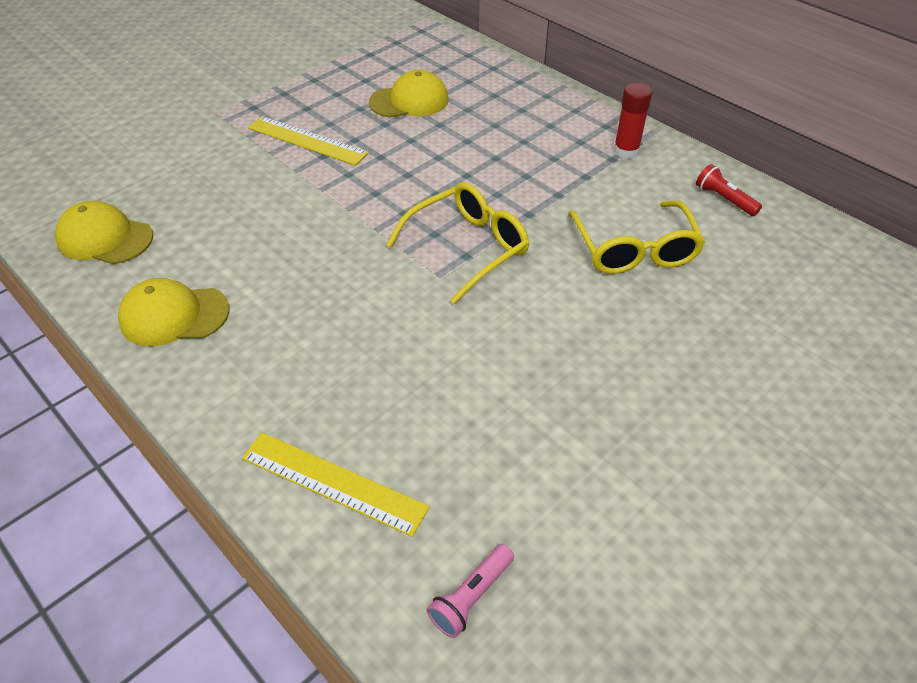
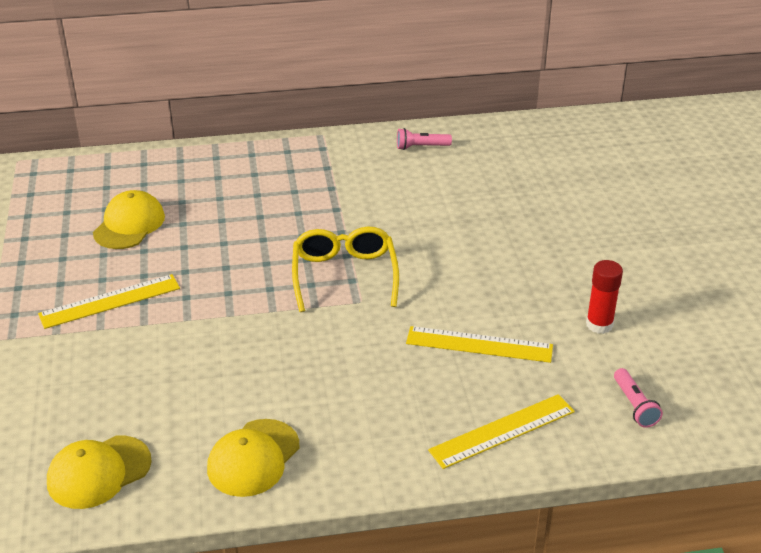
camera: 55 degrees left, 10 degrees down
(455, 396) = (479, 344): none -> yellow ruler
(626, 151) = (326, 157): red glue stick -> red glue stick (599, 324)
(634, 250) = (427, 206): yellow glasses -> none
(724, 199) = (421, 147): red flashlight -> pink flashlight

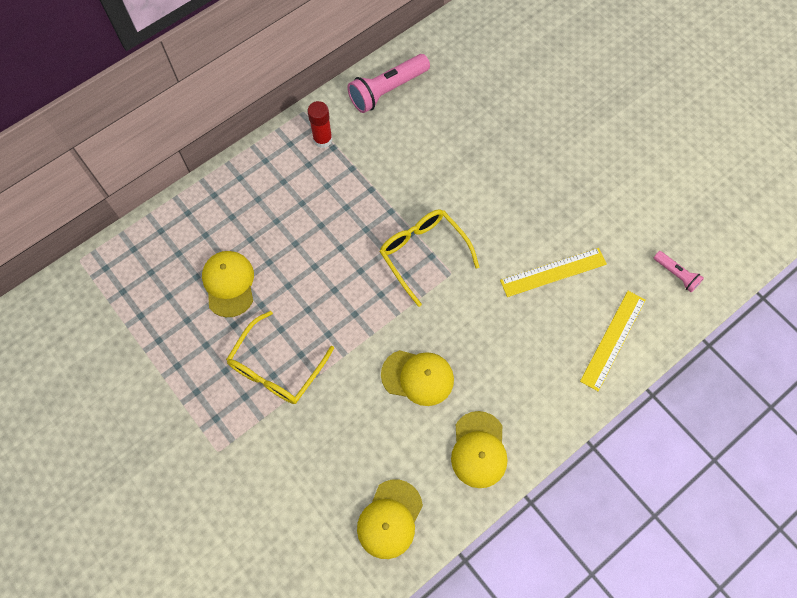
camera: 30 degrees left, 30 degrees up
(110, 301) = (276, 367): yellow ruler -> yellow glasses
(245, 368) = (418, 377): none -> yellow cap
(421, 147) = (387, 90): pink flashlight -> pink flashlight, size x1.87
(599, 324) = (615, 213): red glue stick -> red glue stick (322, 139)

